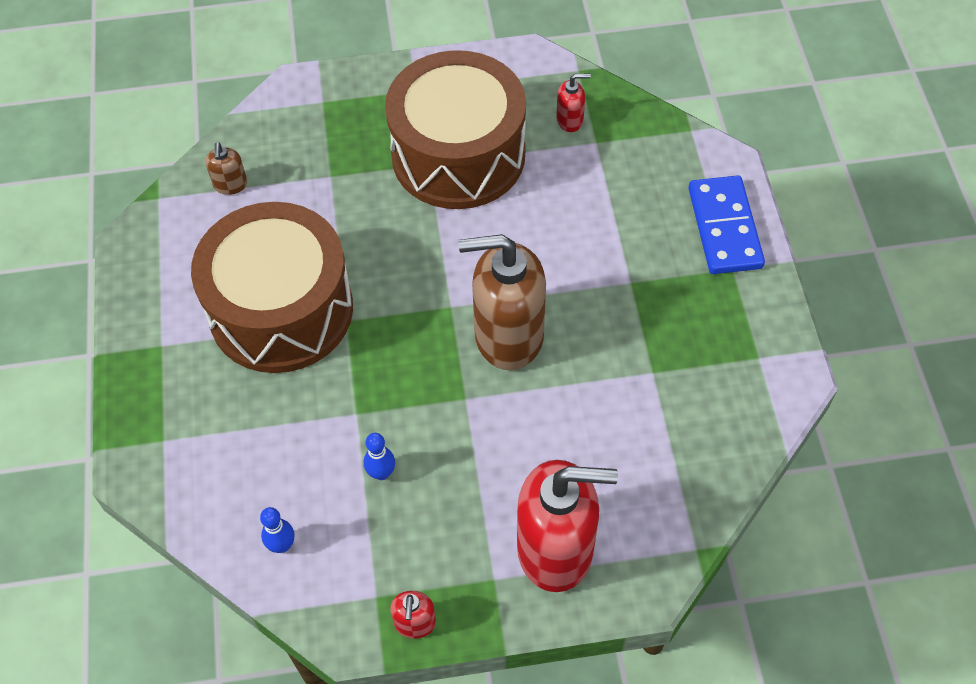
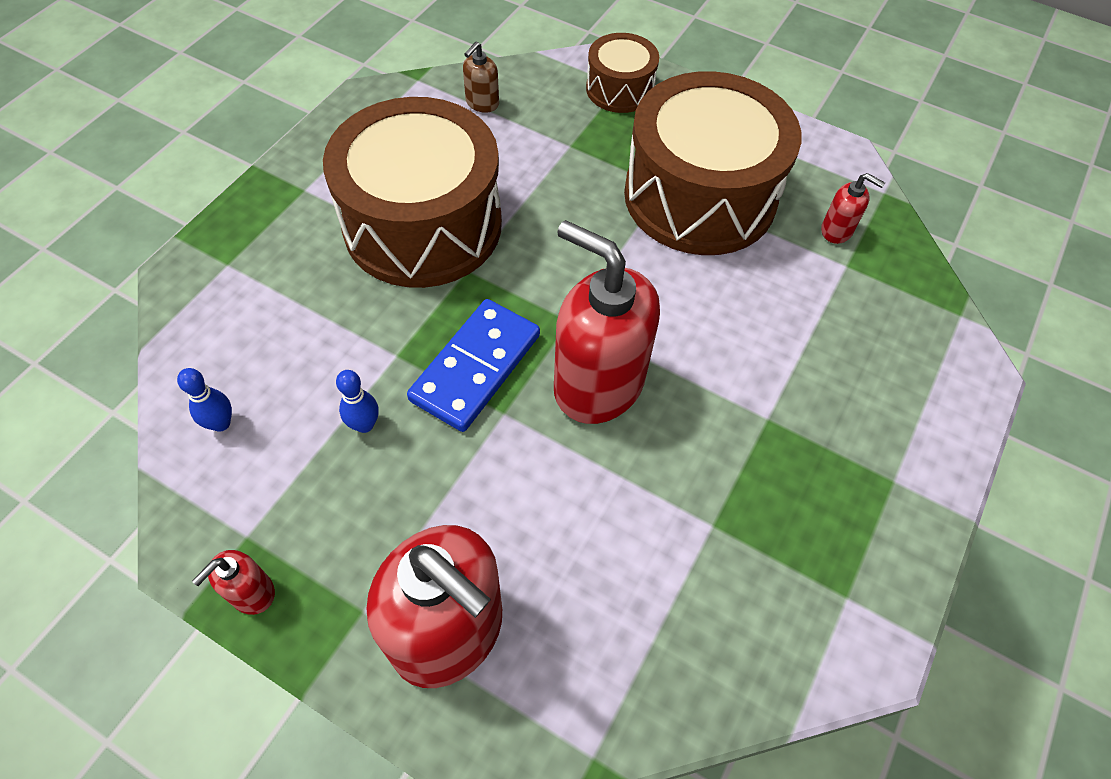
camera: 35 degrees right, 0 degrees up
(325, 105) = (620, 89): none -> brown drum
(508, 336) = (598, 384): brown soap dispenser -> red soap dispenser
(725, 228) = (920, 433): blue domino -> blue domino (476, 367)

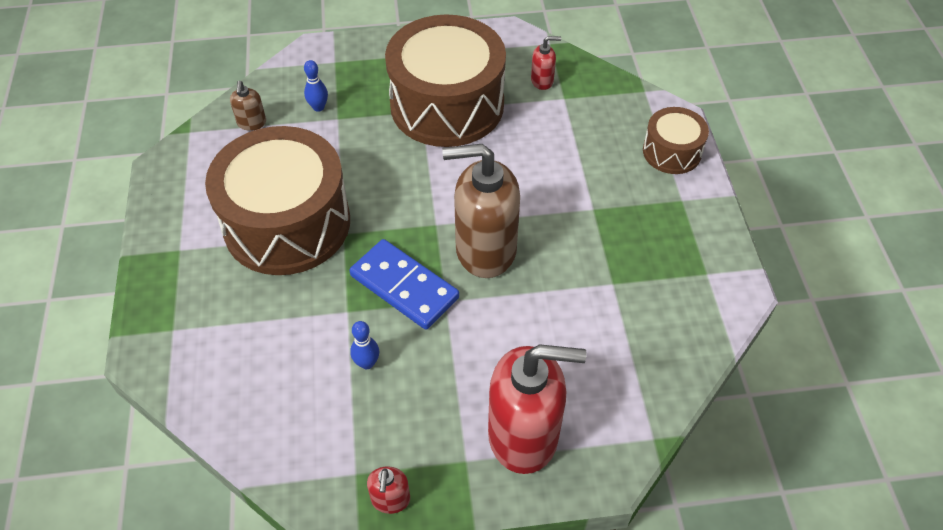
camera: 35 degrees left, 5 degrees down
(221, 423) = (272, 424): blue bowling pin -> blue bowling pin (318, 107)
(476, 367) = (404, 286): blue domino -> blue domino turned 45 degrees counterclockwise
(598, 384) = (485, 250): red soap dispenser -> brown soap dispenser
(620, 89) = (337, 64): brown drum -> brown drum (672, 152)

